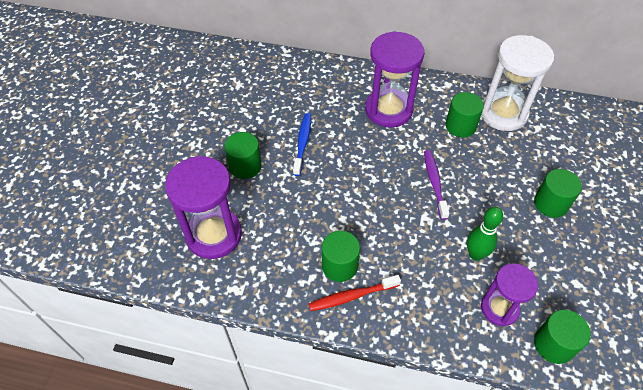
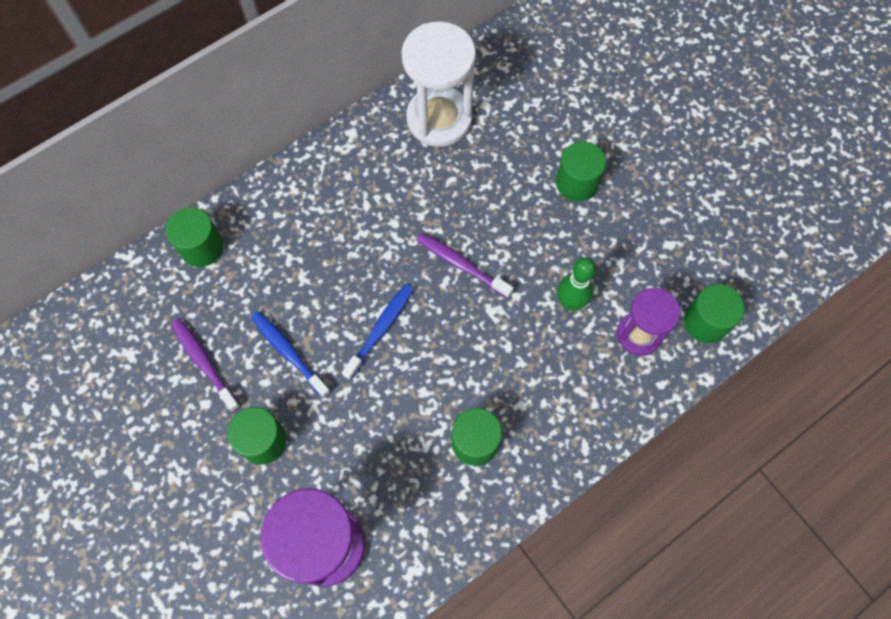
camera: 50 degrees left, 15 degrees up
(262, 114) = (204, 363): none -> purple toothbrush
(352, 296) = (518, 458): red toothbrush -> none
(356, 173) = (380, 330): none -> blue toothbrush
(388, 110) = (328, 224): purple hourglass -> none
(460, 126) = (416, 173): green cylinder -> green cylinder (202, 247)

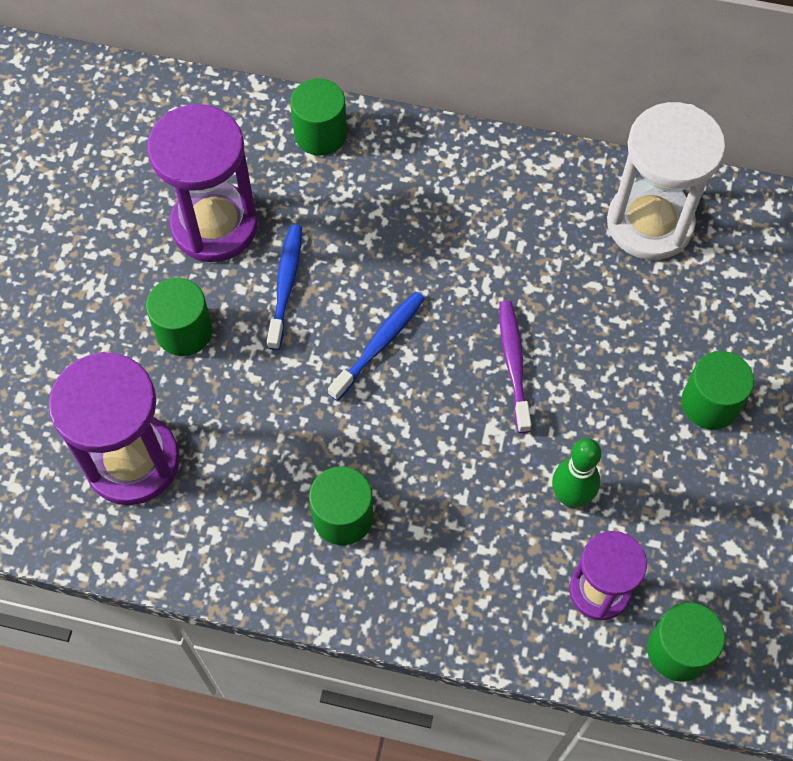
camera: 50 degrees right, 5 degrees down
(204, 363) = (214, 225): purple toothbrush -> purple hourglass
(380, 330) = (379, 344): blue toothbrush -> blue toothbrush turned 45 degrees counterclockwise

